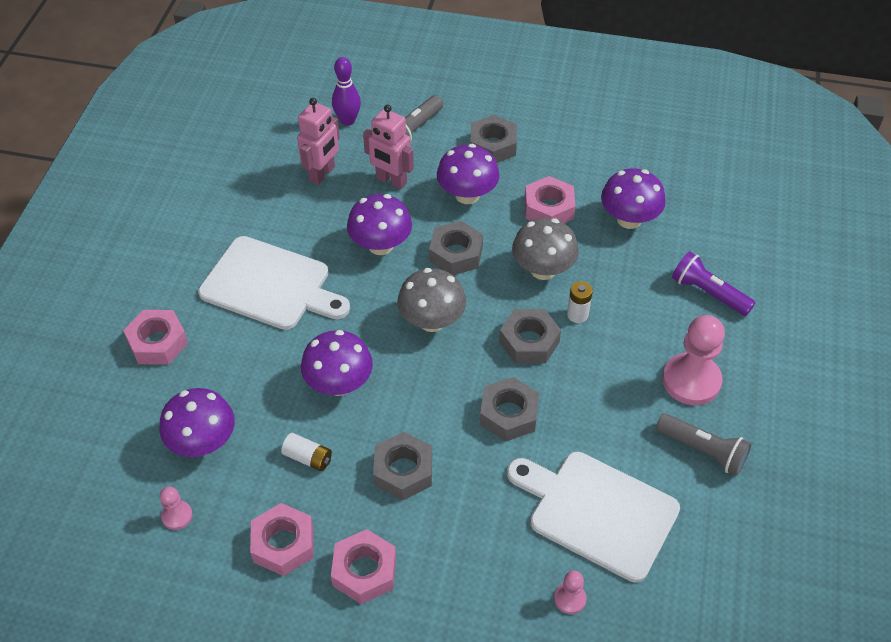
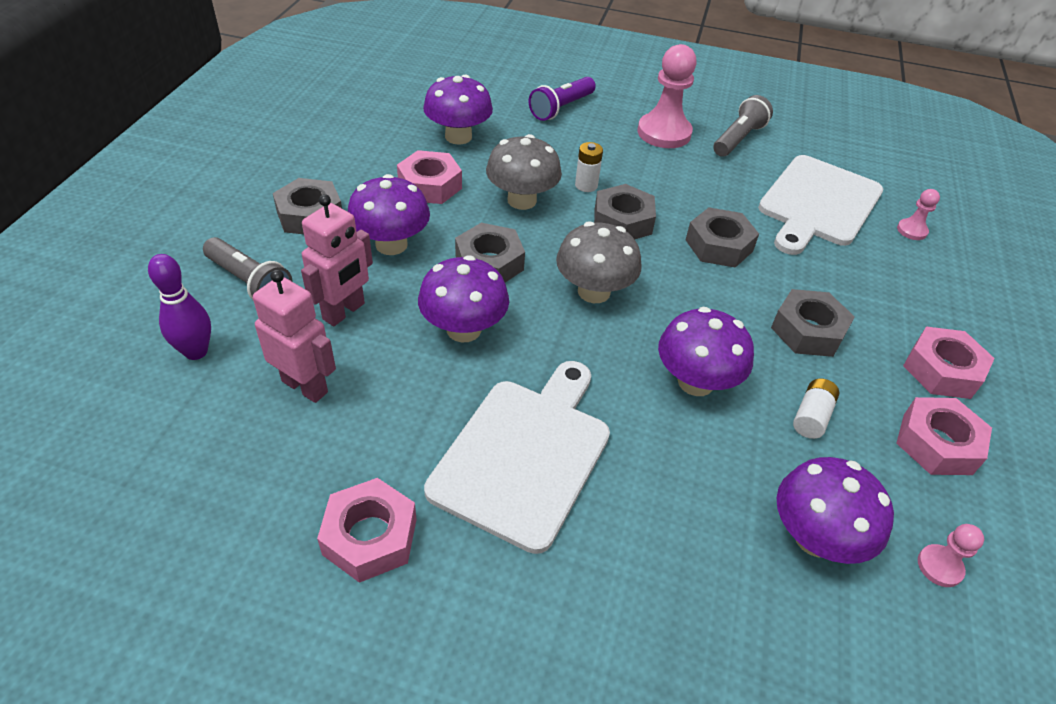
camera: 90 degrees left, 5 degrees down
(157, 342) = (638, 613): pink nut -> pink nut (370, 537)

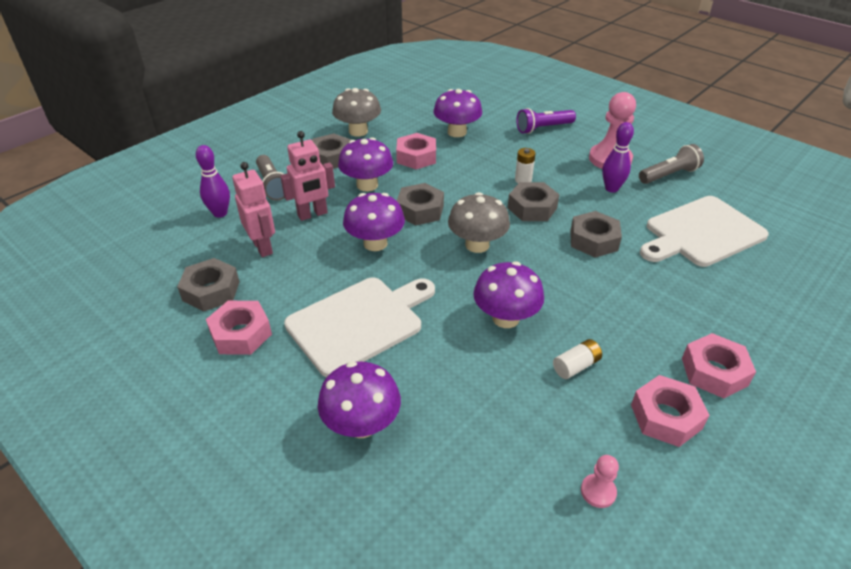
camera: 30 degrees right, 5 degrees down
(522, 200) = (470, 179): grey mushroom -> grey mushroom (358, 131)
(691, 172) = (611, 188): none -> purple bowling pin
(808, 331) = (619, 313): grey nut -> grey nut (211, 291)
(815, 537) = (516, 437): purple mushroom -> purple mushroom (362, 424)
(912, 230) = (772, 271): pink pawn -> none

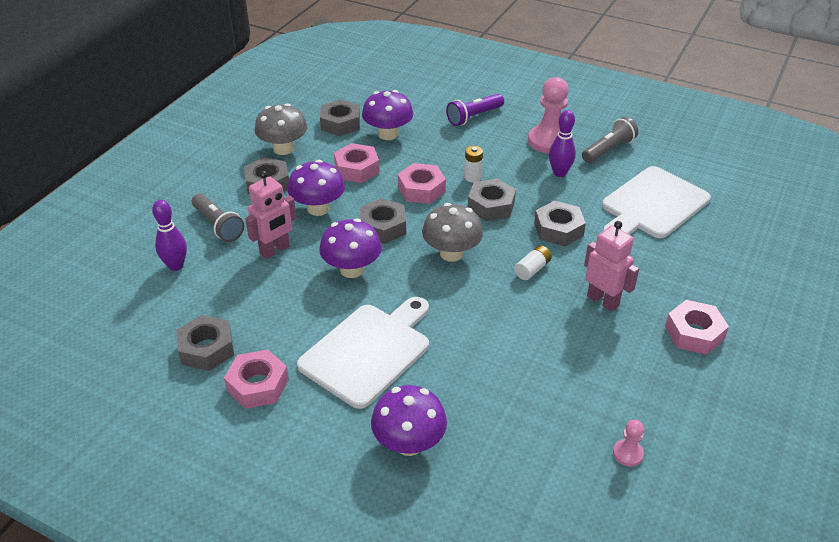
camera: 15 degrees left, 0 degrees up
(263, 247) = (239, 294): pink robot -> pink robot (603, 301)
(417, 118) = (340, 123): none -> grey nut
(505, 318) = (503, 320): purple mushroom -> none
(576, 366) = (578, 352): white battery -> white battery (532, 269)
(665, 416) = (665, 380): pink nut -> pink nut (421, 189)

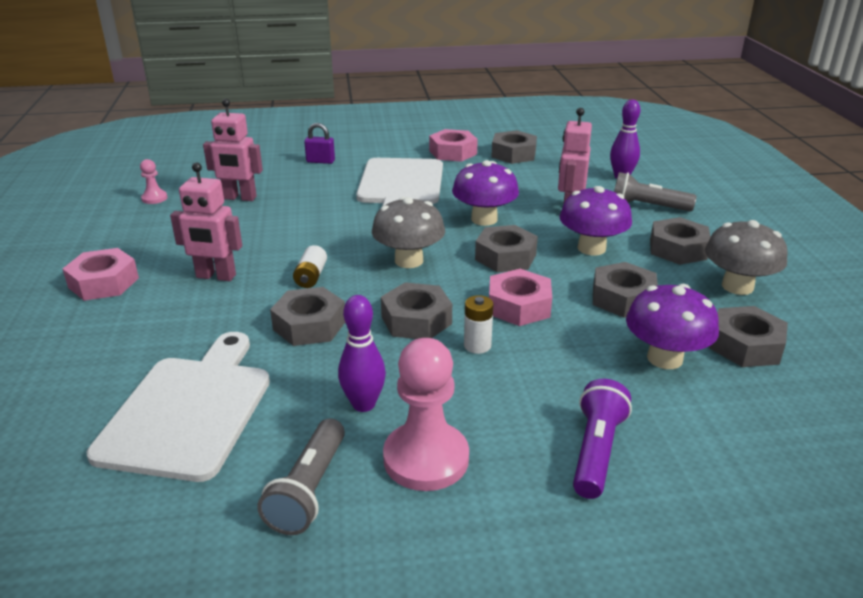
camera: 145 degrees right, 10 degrees down
(356, 169) = (623, 298): pink nut -> grey nut
(409, 443) = (320, 161): purple mushroom -> purple padlock
(537, 407) = (239, 198): none -> pink robot

